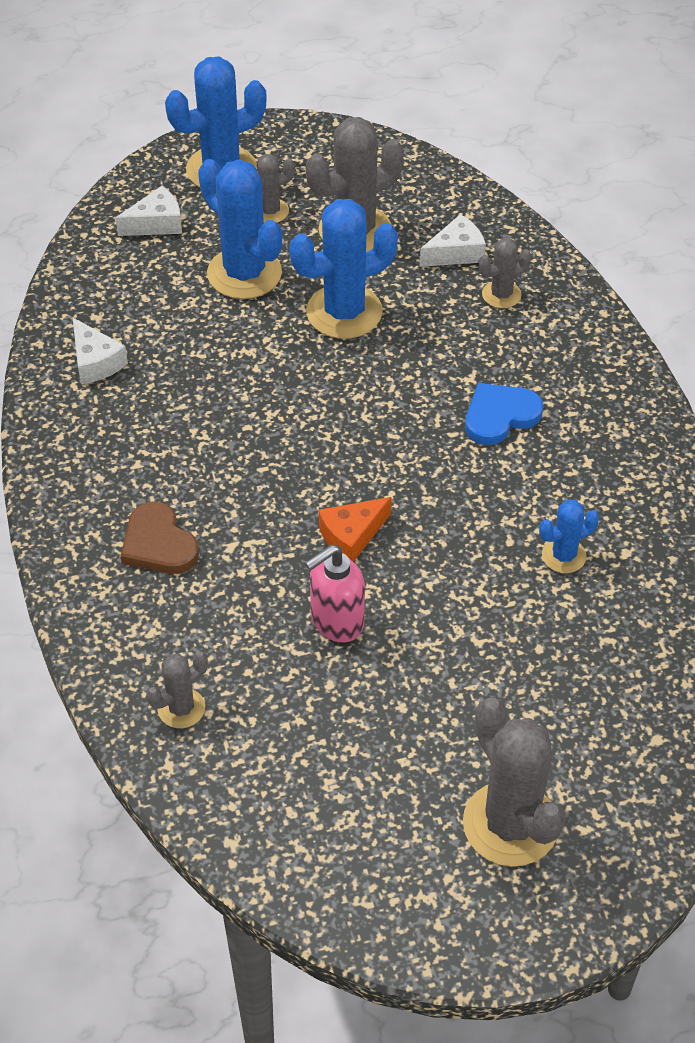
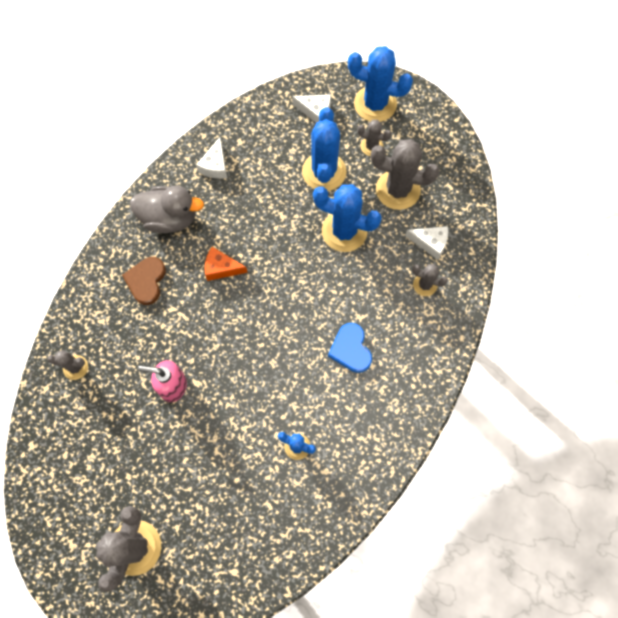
camera: 45 degrees right, 20 degrees up
(104, 457) = (170, 218): none -> grey duck
(351, 536) = (223, 350): orange cheese -> orange cheese (221, 268)
(500, 416) = (350, 349): blue heart -> blue heart turned 120 degrees counterclockwise

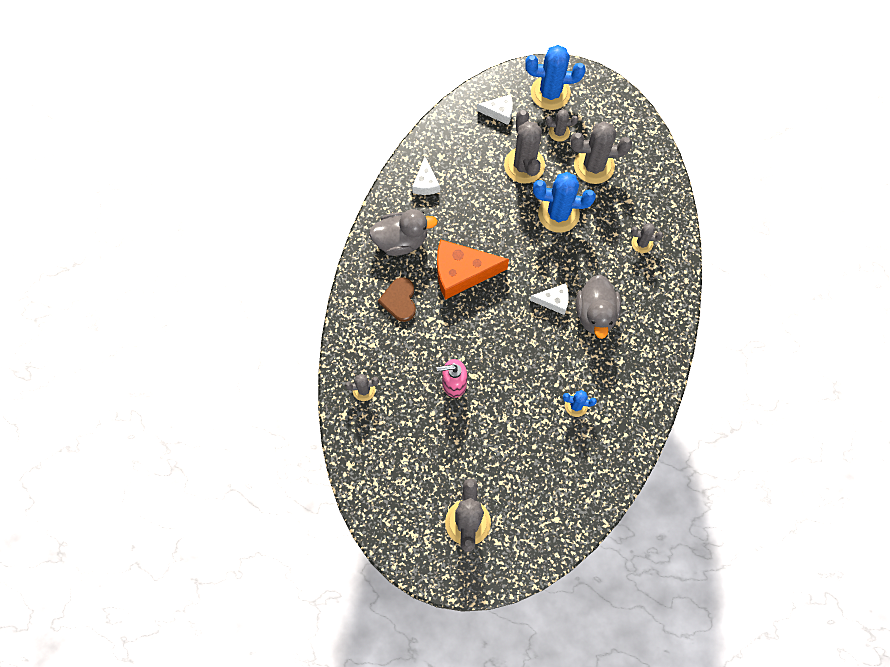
camera: 15 degrees left, 0 degrees up
(221, 268) = (462, 272): orange cheese -> orange cheese, size x1.90
(324, 172) = (524, 165): blue cactus -> grey cactus
(350, 349) = (595, 314): blue heart -> grey duck
(430, 243) = (636, 205): white cheese -> white cheese (554, 301)

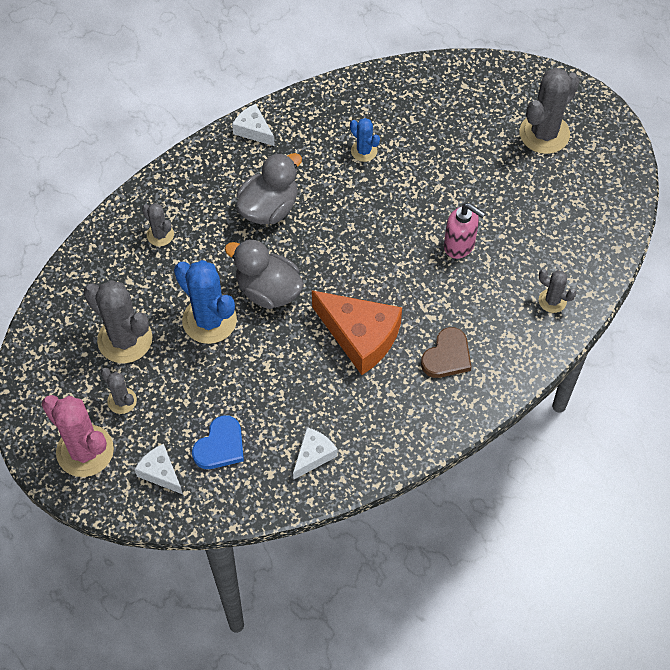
camera: 140 degrees left, 10 degrees down
(401, 240) = (393, 414): grey duck -> grey duck (268, 290)
(481, 149) = (220, 446): none -> blue heart
(524, 165) = (193, 394): grey cactus -> none
(550, 93) = (85, 451): blue cactus -> pink cactus
(554, 301) = (296, 246): white cheese -> white cheese (253, 130)

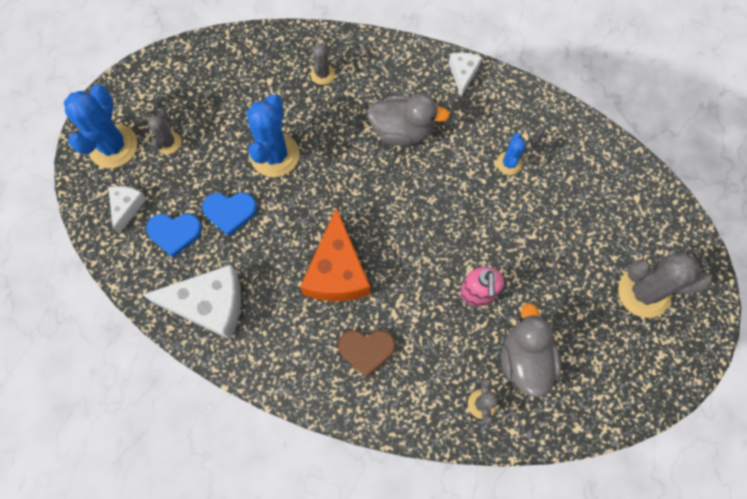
camera: 55 degrees right, 10 degrees up
(85, 451) = (113, 146): pink cactus -> blue cactus
(125, 339) = (219, 110): grey cactus -> none
(236, 388) = (230, 212): none -> blue heart
(268, 290) = (329, 178): grey duck -> grey duck (524, 360)
(313, 455) = (209, 305): white cheese -> white cheese, size x1.90

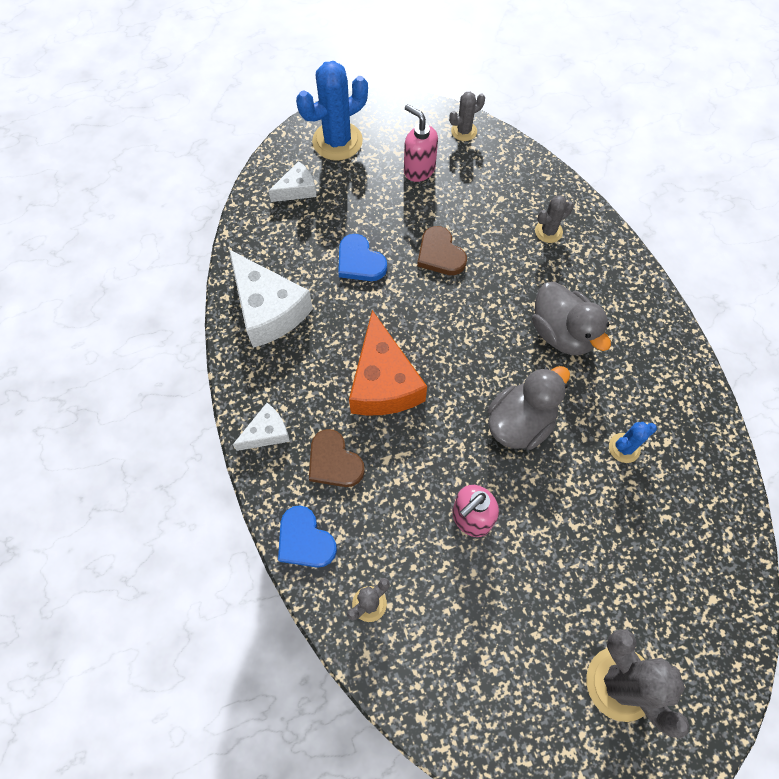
camera: 50 degrees right, 5 degrees down
(168, 142) = (376, 173): grey cactus -> grey cactus (464, 131)
(174, 233) = (306, 238): blue heart -> blue heart (305, 540)
(193, 112) = (419, 169): none -> pink soap dispenser
(275, 155) = (440, 254): blue cactus -> brown heart
(337, 271) = (383, 382): orange cheese -> orange cheese turned 60 degrees counterclockwise
(463, 74) = (669, 340): white cheese -> white cheese (267, 433)
(524, 360) = (445, 612): grey duck -> grey duck (520, 422)

